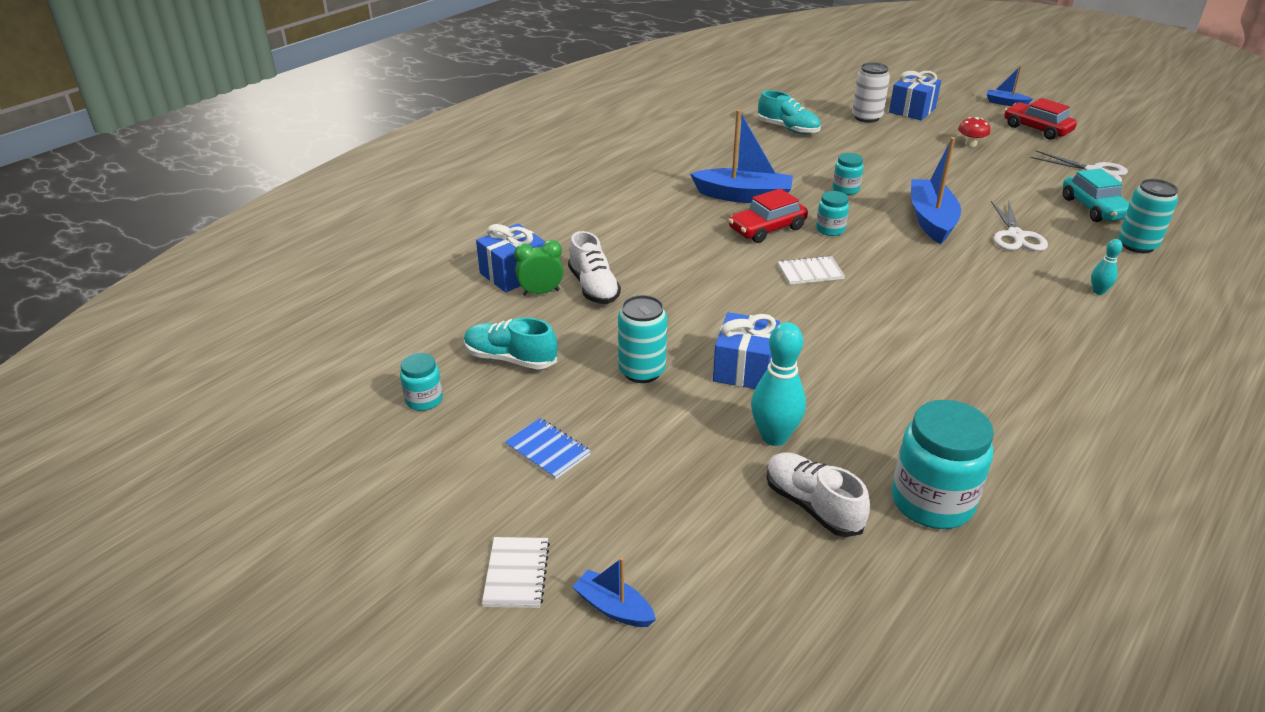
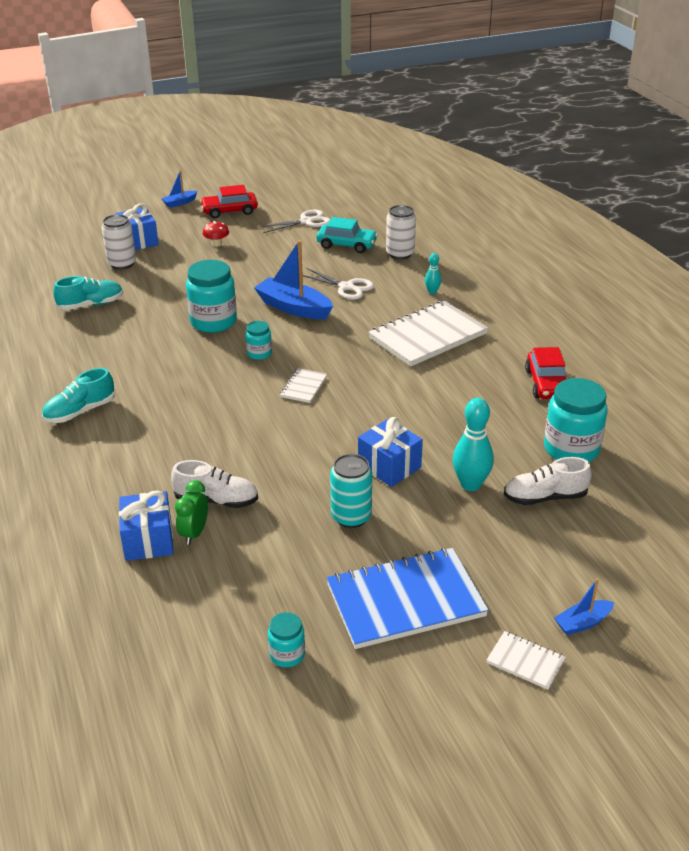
camera: 60 degrees left, 0 degrees up
(510, 359) = (274, 583): turquoise shoe -> turquoise shoe (80, 411)
(547, 450) = (405, 601): blue notebook -> blue notebook, size x2.21
(743, 196) = (167, 371): blue boat -> none
(767, 229) = (227, 380): red car -> red car (547, 384)
(845, 189) = (213, 322): turquoise jar -> turquoise jar, size x1.94
(1006, 317) = (428, 336): none -> white notebook
(1137, 245) = (400, 254): turquoise can -> white can

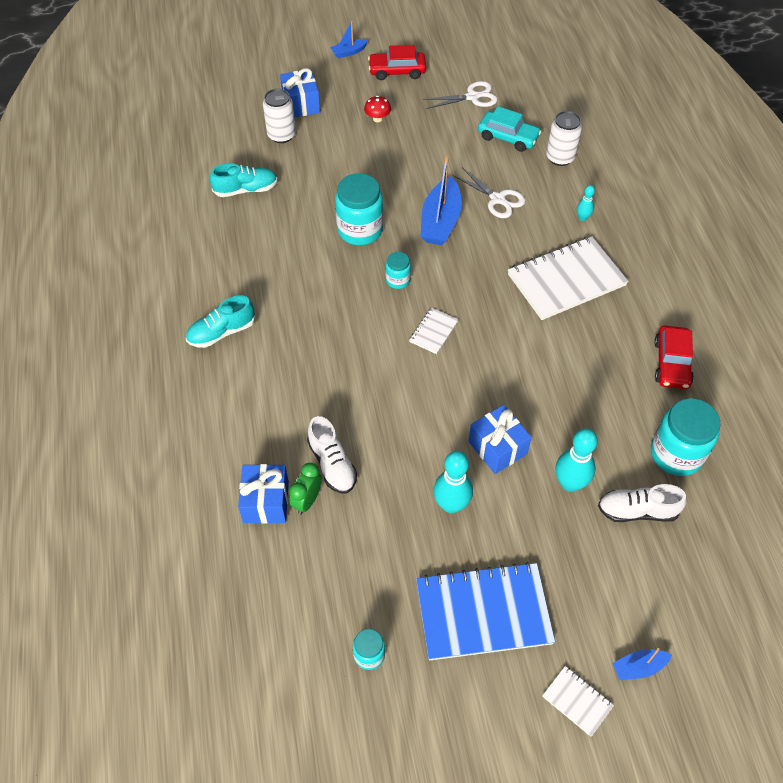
camera: 10 degrees right, 20 degrees up
(216, 500) = (332, 464): white shoe -> white shoe turned 45 degrees clockwise
(293, 308) = (440, 221): blue boat -> blue boat turned 120 degrees counterclockwise
(351, 517) = (451, 504): turquoise can -> turquoise bowling pin

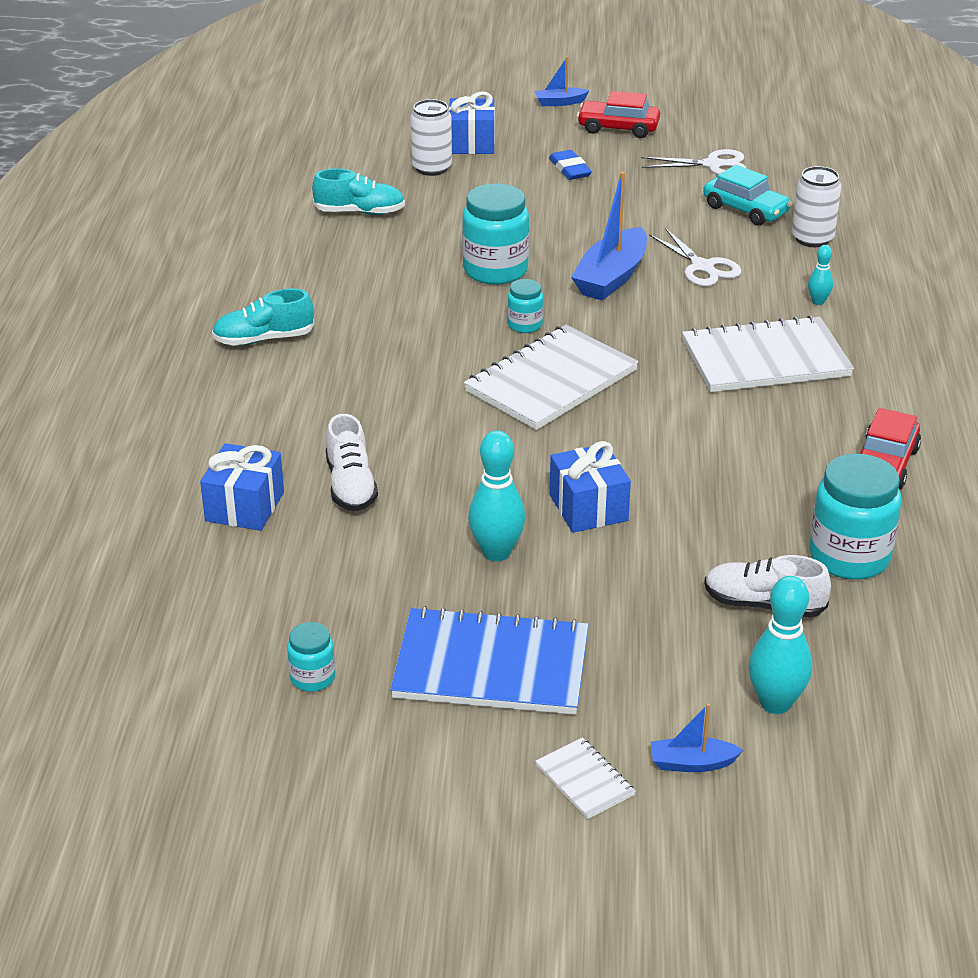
camera: 15 degrees right, 20 degrees down
(307, 500) = (300, 515): green clock -> none
(377, 119) = (570, 169): red mushroom -> blue eraser
(433, 331) = (551, 381): white notebook -> white notebook, size x2.21
(570, 483) = (676, 560): turquoise bowling pin -> turquoise bowling pin (775, 703)

